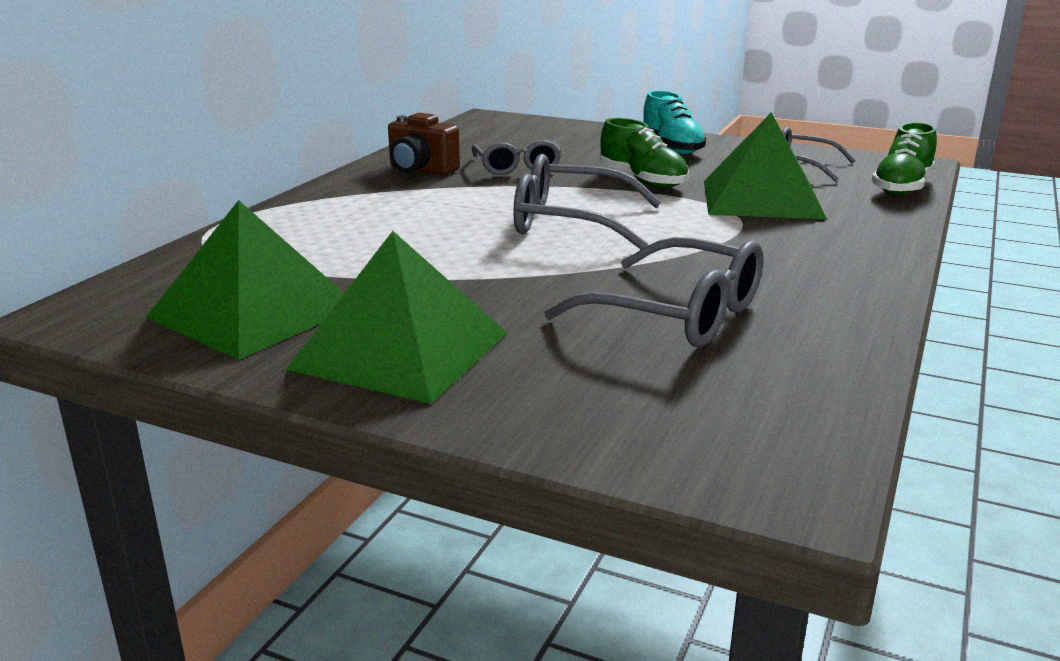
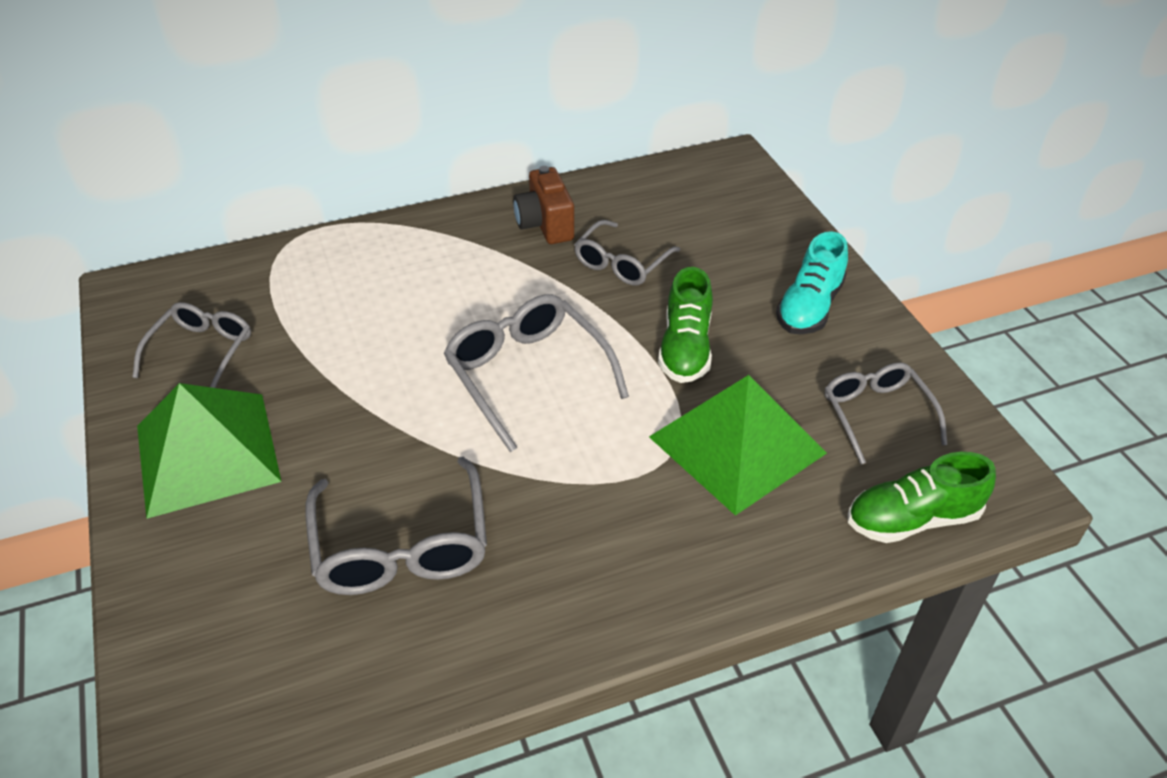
camera: 45 degrees right, 20 degrees up
(253, 311) = (202, 351): green pyramid -> grey glasses

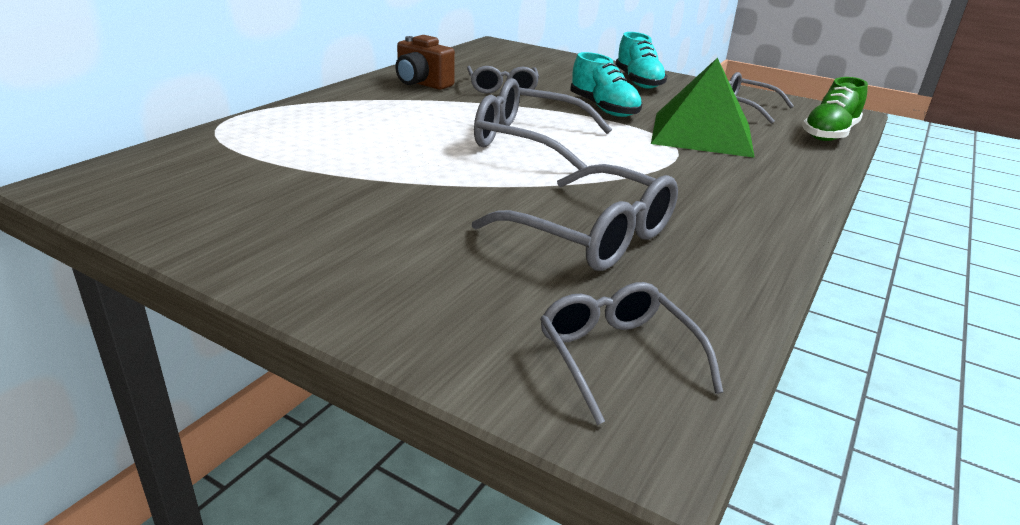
camera: 40 degrees left, 15 degrees down
(202, 351) = (225, 197): grey glasses -> grey glasses (617, 356)
(207, 453) = (332, 246): green pyramid -> none
(685, 348) = (603, 109): green shoe -> turquoise shoe

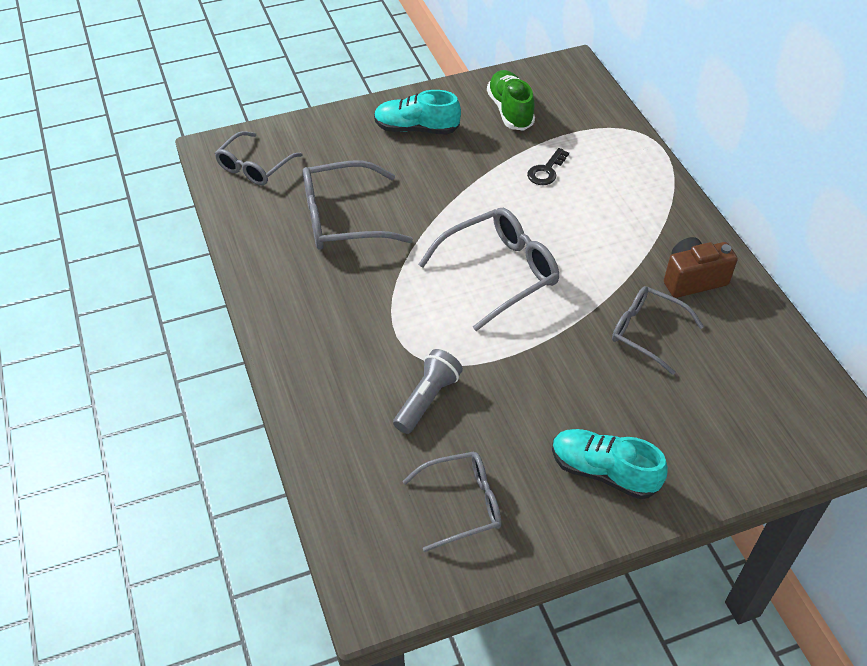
camera: 130 degrees right, 20 degrees up
(343, 153) = (546, 171): none -> black key
(603, 109) = (537, 372): turquoise shoe -> turquoise shoe (416, 129)
(617, 356) = (254, 167): grey glasses -> grey glasses turned 105 degrees clockwise
(702, 133) = (427, 399): green pyramid -> grey flashlight
(829, 134) = (346, 509): green shoe -> green shoe (510, 111)

